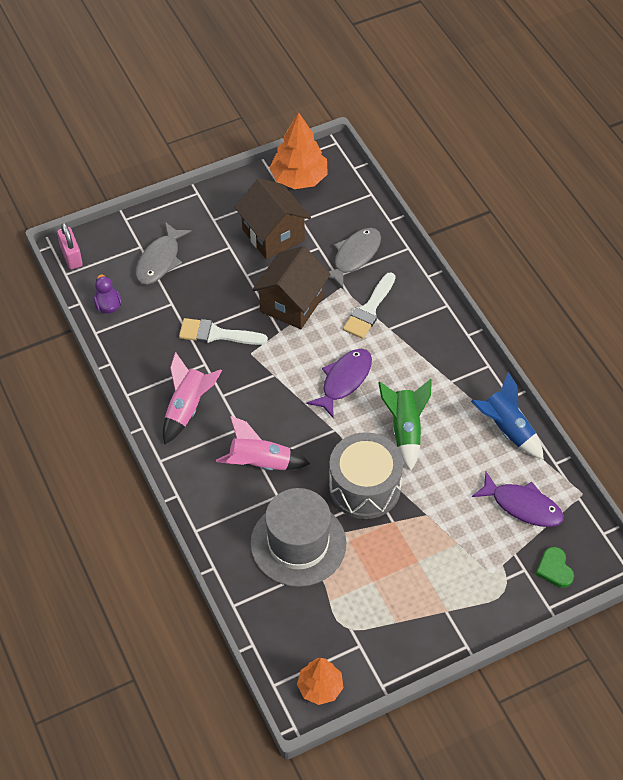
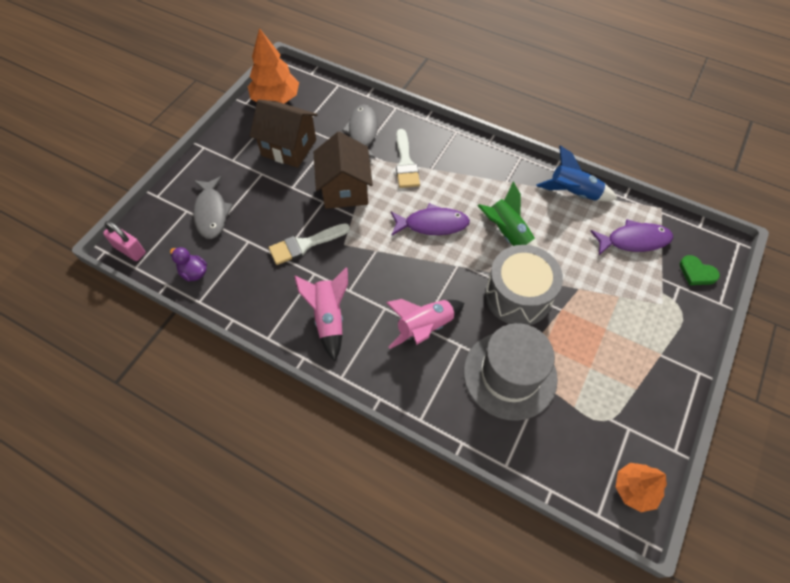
camera: 35 degrees left, 5 degrees up
(344, 381) = (432, 224): purple fish -> purple fish turned 90 degrees clockwise

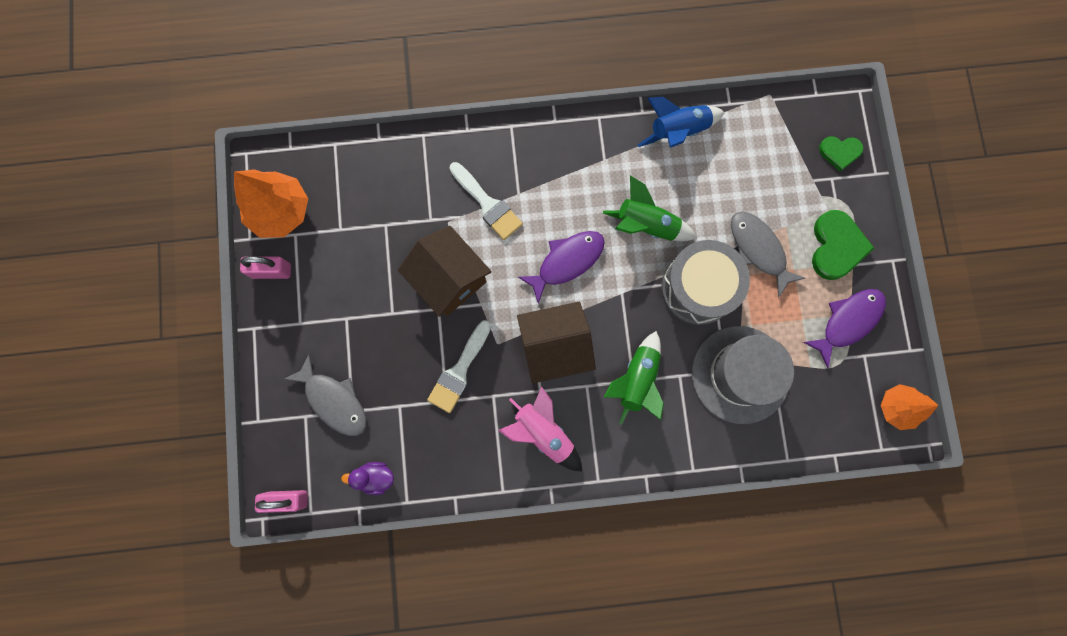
camera: 35 degrees left, 20 degrees up
(242, 125) = (271, 271): none -> pink padlock
(289, 147) = (348, 266): brown house -> brown house (554, 347)
(362, 132) = (412, 193): grey fish -> grey fish (759, 250)
(425, 327) = (636, 380): pink rocket -> green rocket
(634, 240) = (765, 152): purple fish -> purple fish (847, 322)
(653, 333) = (836, 246): none -> green heart

